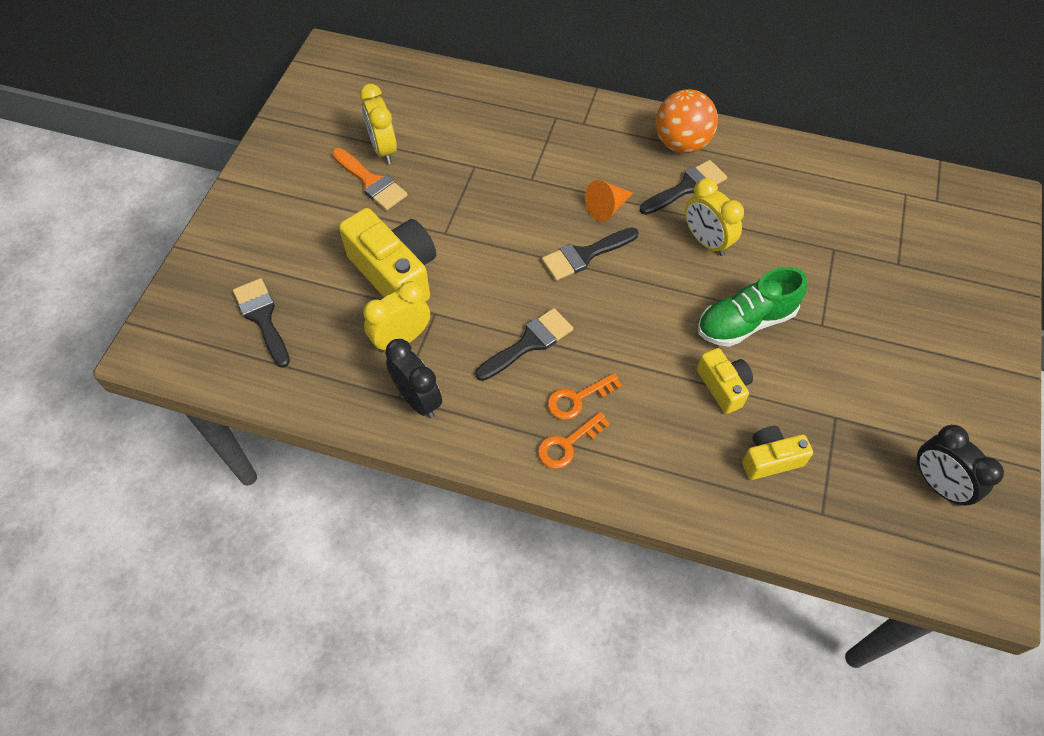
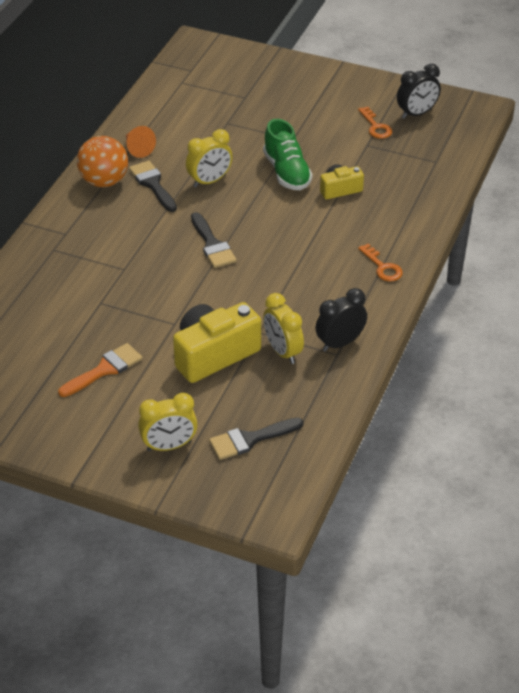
camera: 85 degrees left, 15 degrees down
(383, 149) = (64, 361): yellow clock -> yellow clock (169, 446)
(529, 343) = (293, 280): black brush -> none
(577, 399) = (345, 259): orange key -> orange key (376, 127)
(607, 208) = (165, 228): orange cone -> orange cone (138, 148)
(770, 459) = (397, 177): yellow camera -> none

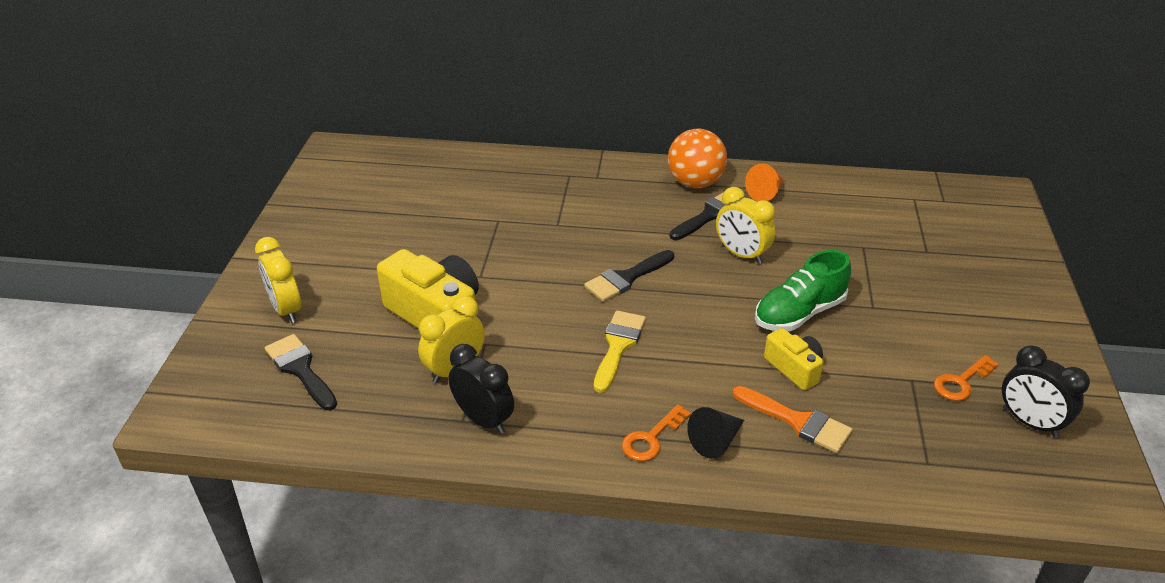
camera: 75 degrees right, 5 degrees down
(104, 369) = (396, 244): orange brush -> orange brush (798, 421)
(288, 264) = (618, 346): none -> yellow brush
(393, 239) = (716, 441): none -> black cone

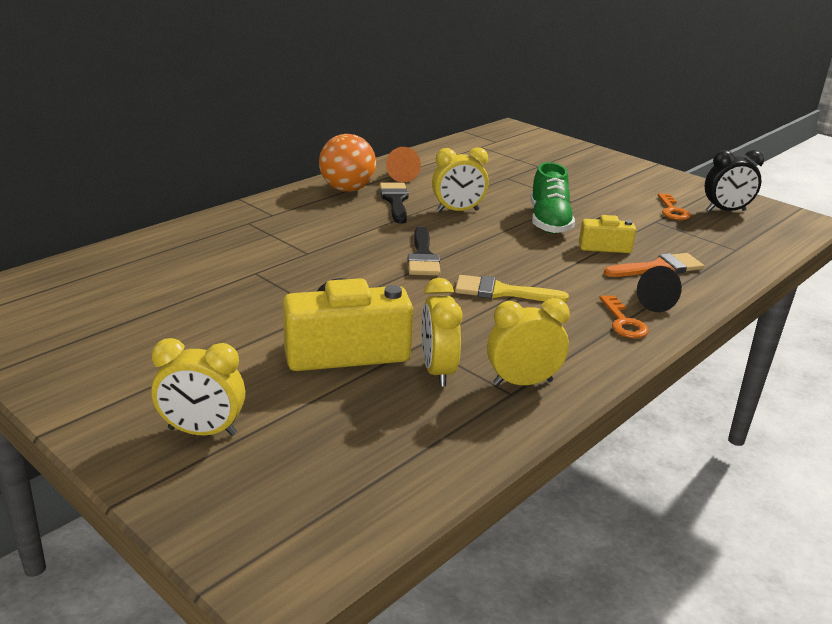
camera: 55 degrees left, 10 degrees down
(300, 369) = (319, 457): black brush -> none
(483, 419) = (522, 382): black clock -> yellow clock
(618, 346) = (501, 292): yellow brush -> yellow brush turned 45 degrees counterclockwise

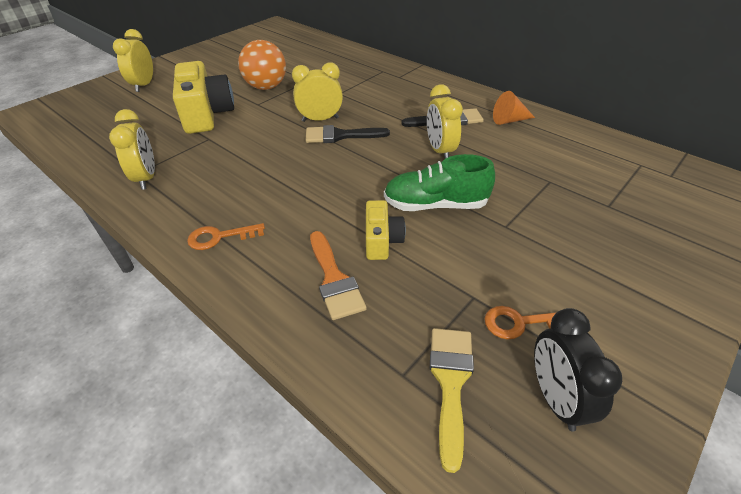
camera: 90 degrees right, 15 degrees up
(347, 189) = (462, 99): orange ball -> orange ball (266, 87)
(437, 371) = (173, 145): yellow clock -> yellow clock (320, 119)
(501, 292) = (280, 172): yellow brush -> yellow brush (450, 382)
(651, 301) = (257, 261): black cone -> none

